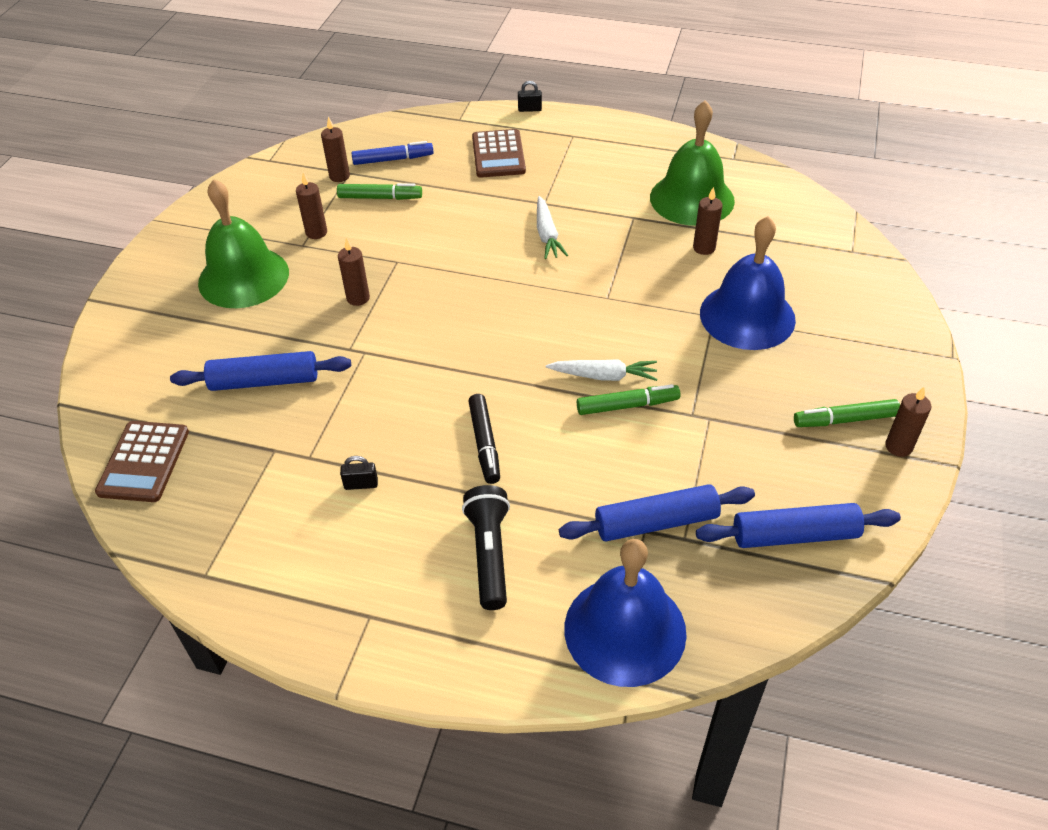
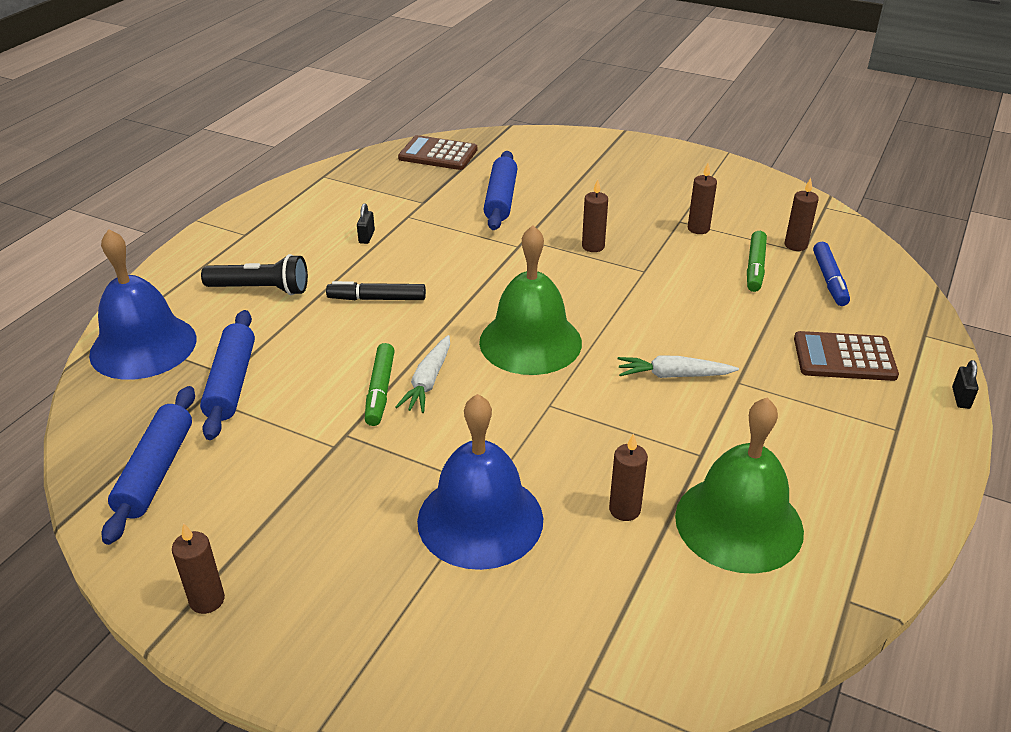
camera: 100 degrees right, 10 degrees down
(243, 277) = (637, 192): green bell -> green bell (530, 342)
(845, 420) = (273, 561): green marker -> none

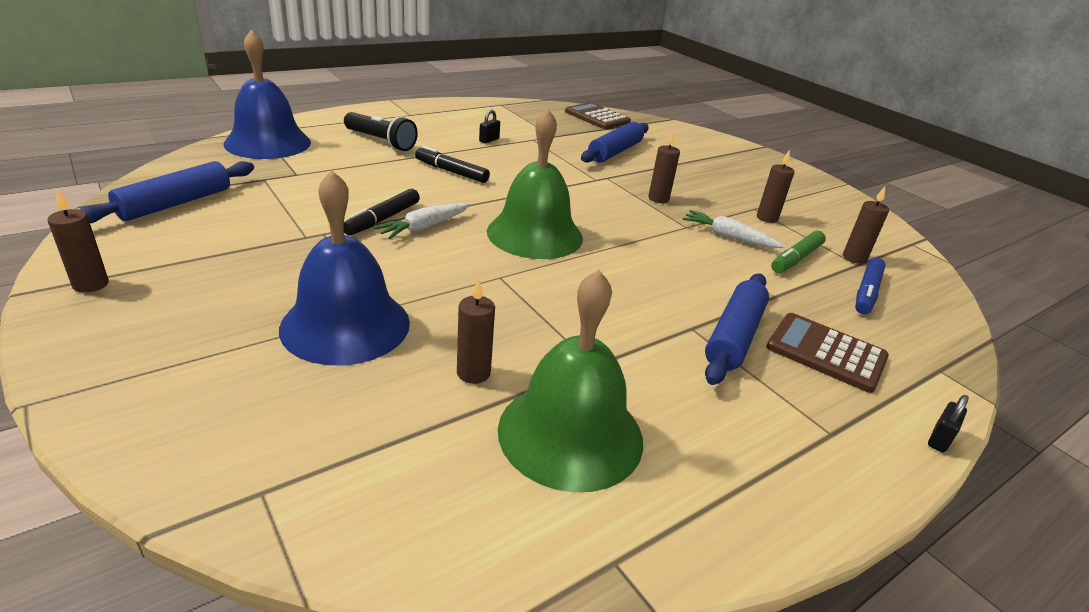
camera: 25 degrees right, 5 degrees down
(232, 383) = (292, 178): blue rolling pin -> blue rolling pin (734, 337)
(380, 391) = (383, 219): green marker -> black marker
(673, 375) = (633, 300): white carrot -> white carrot (728, 237)

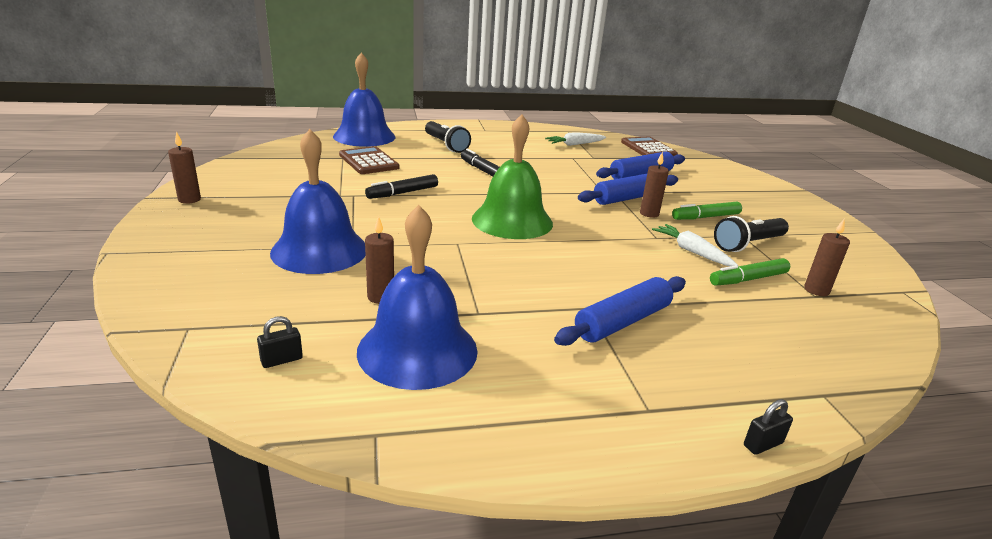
camera: 25 degrees right, 5 degrees down
(175, 204) = (274, 164): blue rolling pin -> blue rolling pin (628, 198)
(424, 227) = (428, 202): white carrot -> white carrot (575, 144)
(489, 140) = (534, 154): black padlock -> black padlock (282, 360)
(570, 433) = (417, 350): green bell -> blue bell
(709, 193) = (705, 217): none -> green marker
(767, 218) = (748, 244): brown candle -> black flashlight
(826, 353) = (705, 353): brown calculator -> brown calculator (368, 161)
(867, 292) = (802, 319): blue marker -> none

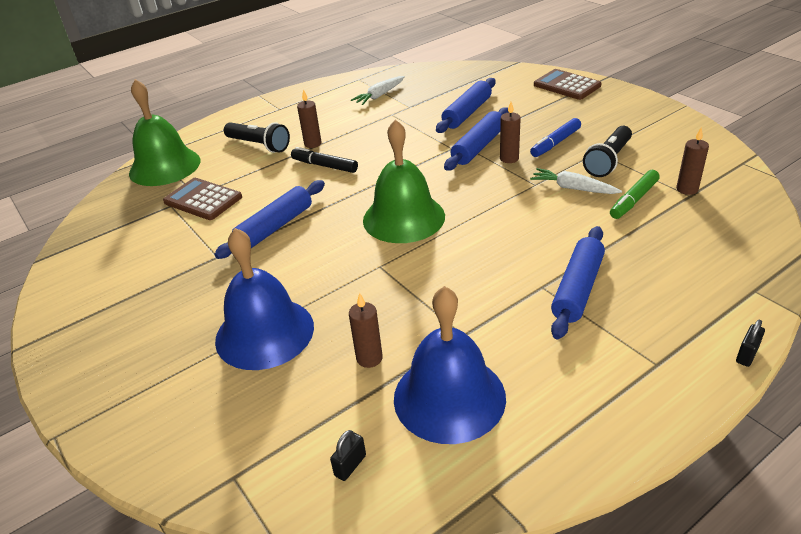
camera: 20 degrees left, 10 degrees up
(189, 199) = (67, 331): brown candle -> brown candle (313, 144)
(364, 136) = (165, 166): blue bell -> green bell
(402, 193) = (275, 227): black marker -> blue rolling pin
(648, 149) = (448, 75): brown calculator -> brown calculator (566, 85)
(705, 217) = (555, 143): green marker -> blue marker

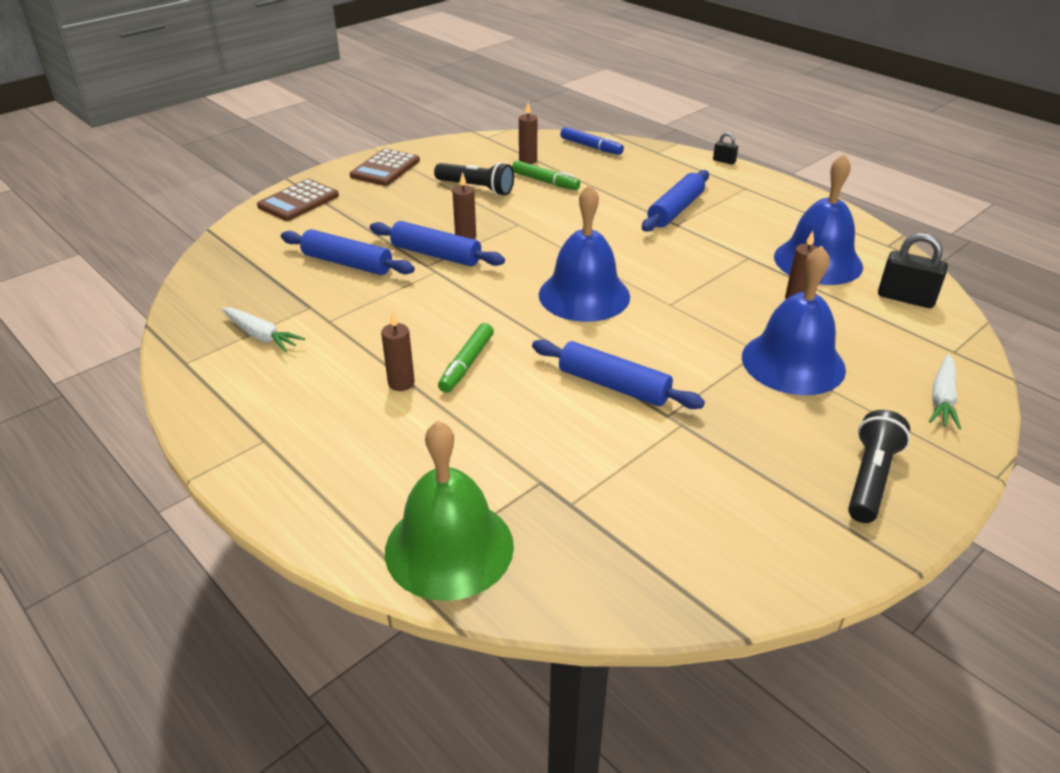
camera: 100 degrees left, 0 degrees up
(203, 200) = (554, 469): brown calculator -> brown calculator (385, 168)
(259, 145) = (394, 440): black flashlight -> black flashlight (870, 478)
(324, 166) = (467, 364): black marker -> green marker
(350, 465) = (905, 298): black padlock -> black padlock, size x1.91
(403, 218) = (584, 295): green bell -> blue bell
(555, 143) = (436, 211): blue marker -> blue marker (591, 147)
(573, 188) = (526, 206): white carrot -> white carrot (942, 398)
(578, 289) = (675, 210): blue rolling pin -> blue rolling pin turned 75 degrees counterclockwise

